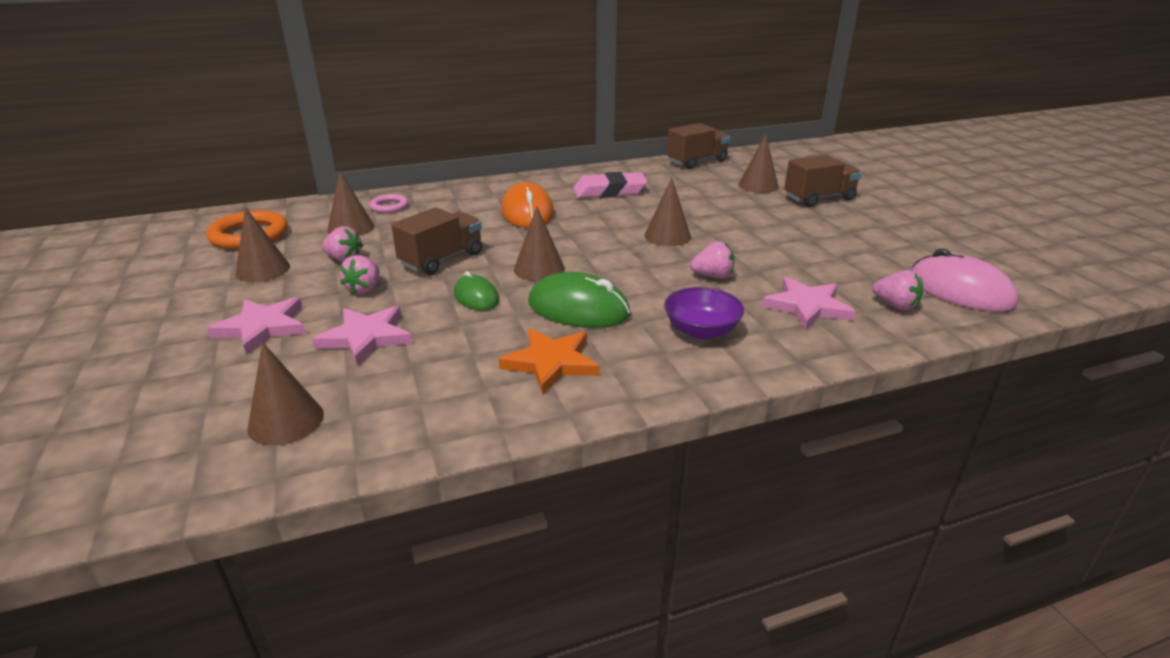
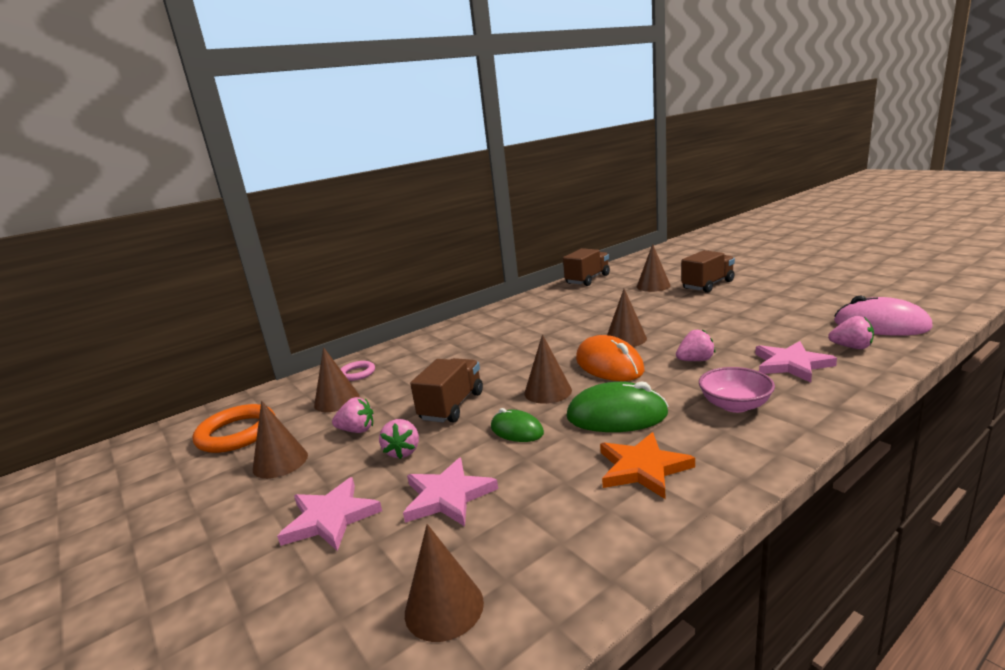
camera: 15 degrees left, 10 degrees down
(527, 212) = (490, 348): orange mouse -> orange mouse (609, 365)
(609, 192) = (542, 316): pink eraser -> none
(701, 330) = (735, 405): purple bowl -> pink bowl

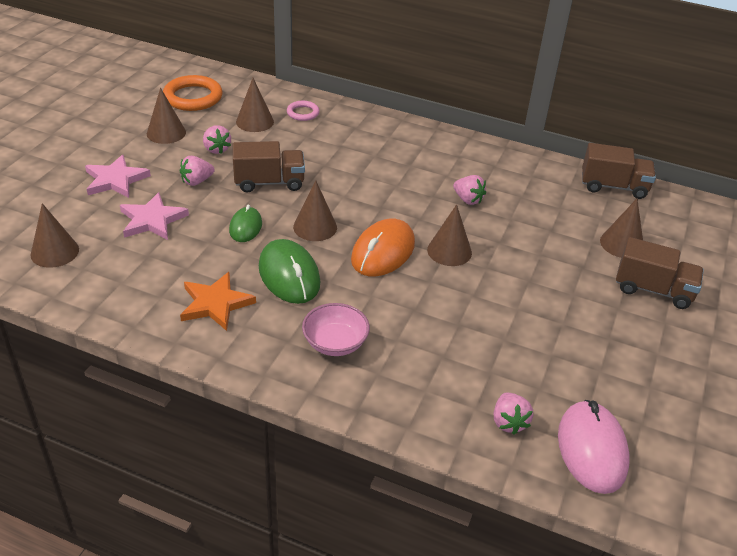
camera: 55 degrees right, 20 degrees up
(695, 360) = (419, 307): pink strawberry -> pink strawberry (468, 199)
(791, 364) = (440, 376): pink star -> none

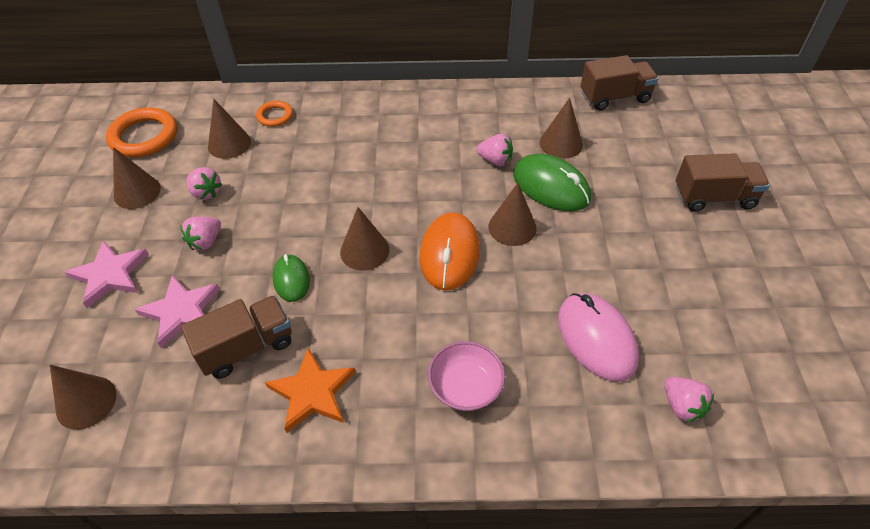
camera: 20 degrees left, 10 degrees up
(269, 182) = (286, 214): brown truck -> brown truck (246, 347)
(289, 275) = (371, 322): green mouse -> green mouse (551, 186)
(303, 113) = (275, 116): pink ring -> orange ring
(592, 449) = (771, 402): pink mouse -> pink mouse (596, 338)
(622, 244) = (658, 157): brown cone -> brown cone (561, 143)

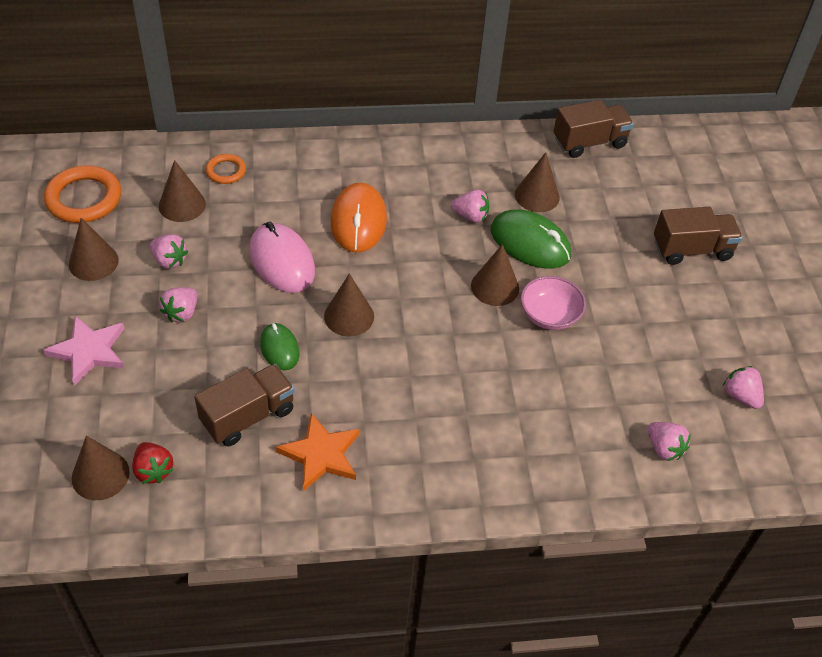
camera: 10 degrees left, 0 degrees up
(139, 400) = (153, 470): none -> red strawberry
(181, 311) = (174, 385): pink star -> none
(449, 254) = (435, 316): orange mouse -> orange mouse (358, 221)
(465, 387) = (465, 442): pink bowl -> pink bowl (549, 315)
(596, 338) = (584, 392): pink mouse -> pink mouse (282, 261)
(768, 351) = (740, 396): none -> pink strawberry

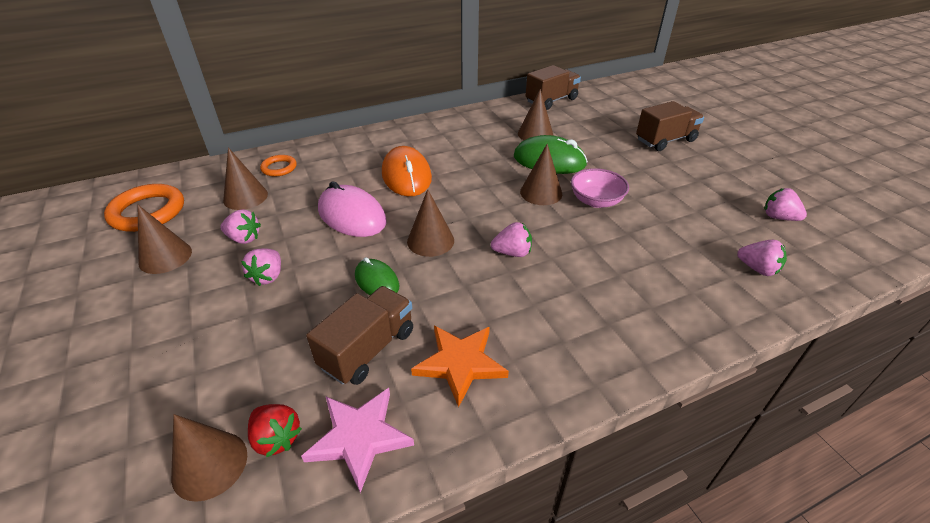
camera: 15 degrees left, 10 degrees down
(89, 351) = (172, 335): pink star -> pink star (359, 437)
(470, 216) = (494, 155): pink strawberry -> pink strawberry (512, 253)

